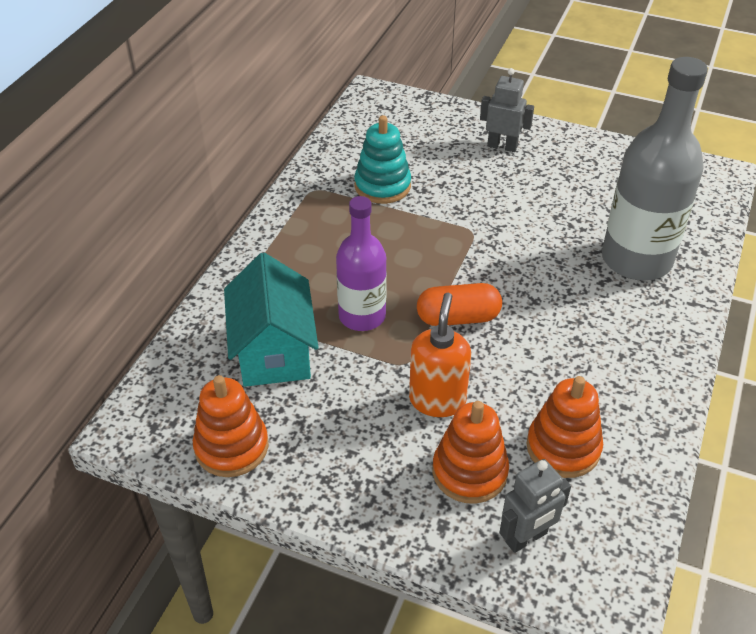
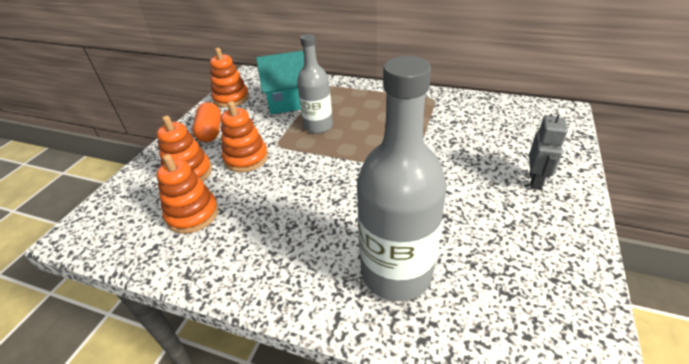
camera: 90 degrees right, 5 degrees down
(362, 316) = (318, 126): purple bottle -> grey bottle
(382, 186) = (449, 124): turquoise stacking toy -> none
(437, 400) = (246, 158): orange soap dispenser -> orange stacking toy
(458, 318) = (316, 164): orange capsule -> orange capsule (210, 132)
(526, 538) = (134, 197): grey robot -> none

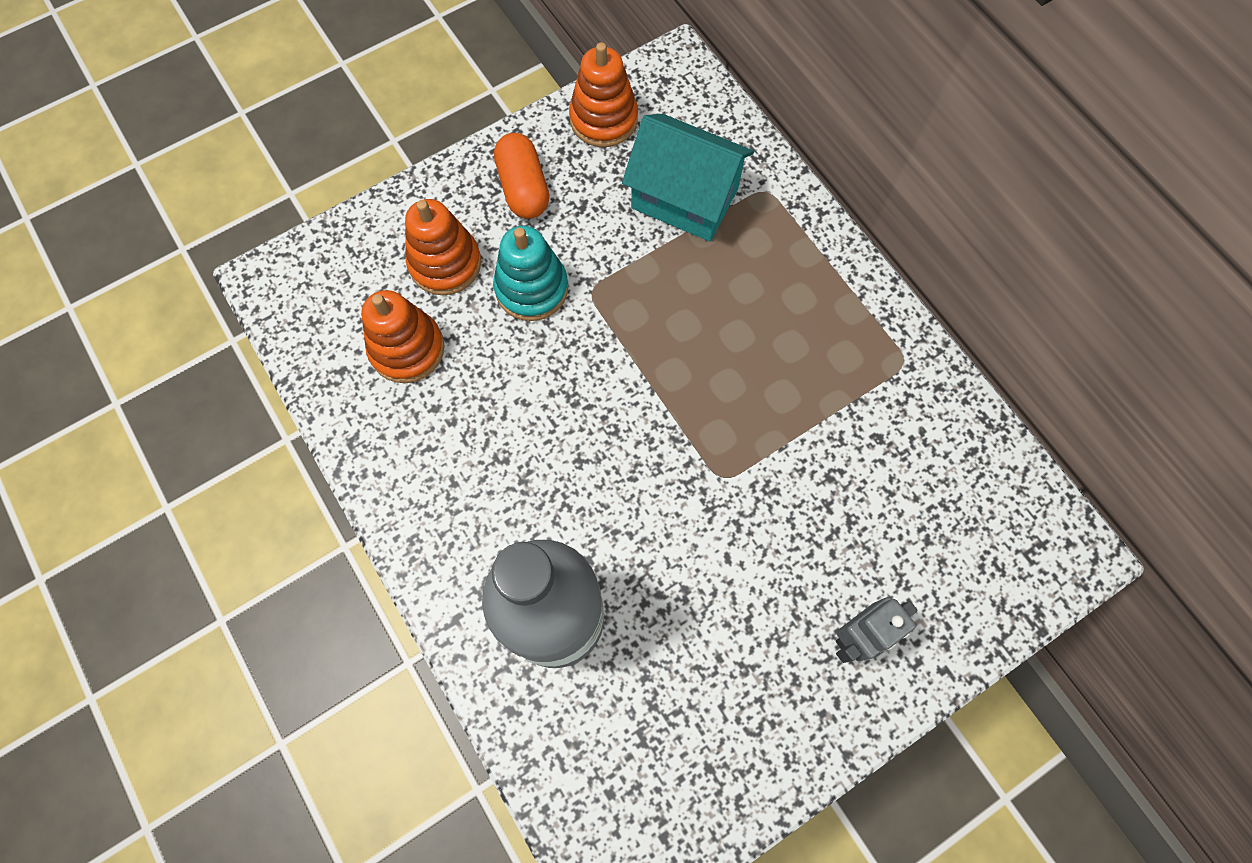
camera: 35 degrees right, 30 degrees up
(210, 132) = (523, 188): orange capsule -> orange capsule turned 45 degrees counterclockwise
(246, 158) = (532, 288): orange stacking toy -> turquoise stacking toy
(318, 126) = (675, 292): grey bottle -> none

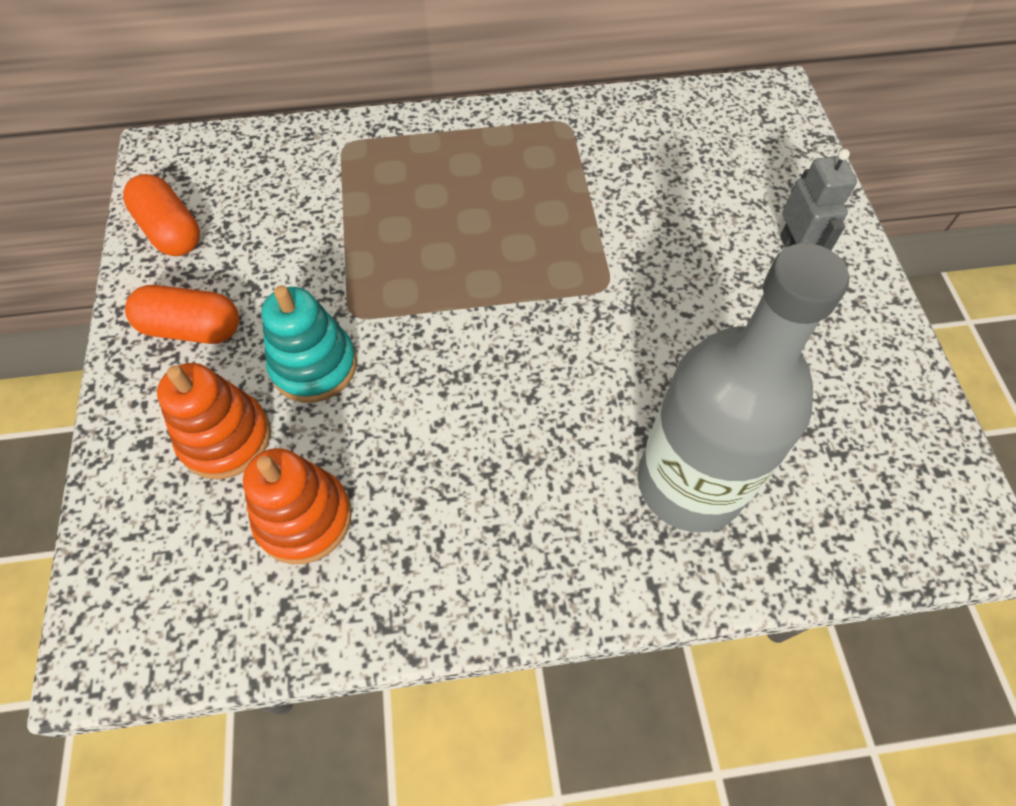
camera: 65 degrees left, 10 degrees down
(603, 119) = (171, 231): orange stacking toy -> orange capsule
(684, 198) = (308, 203): turquoise house -> none

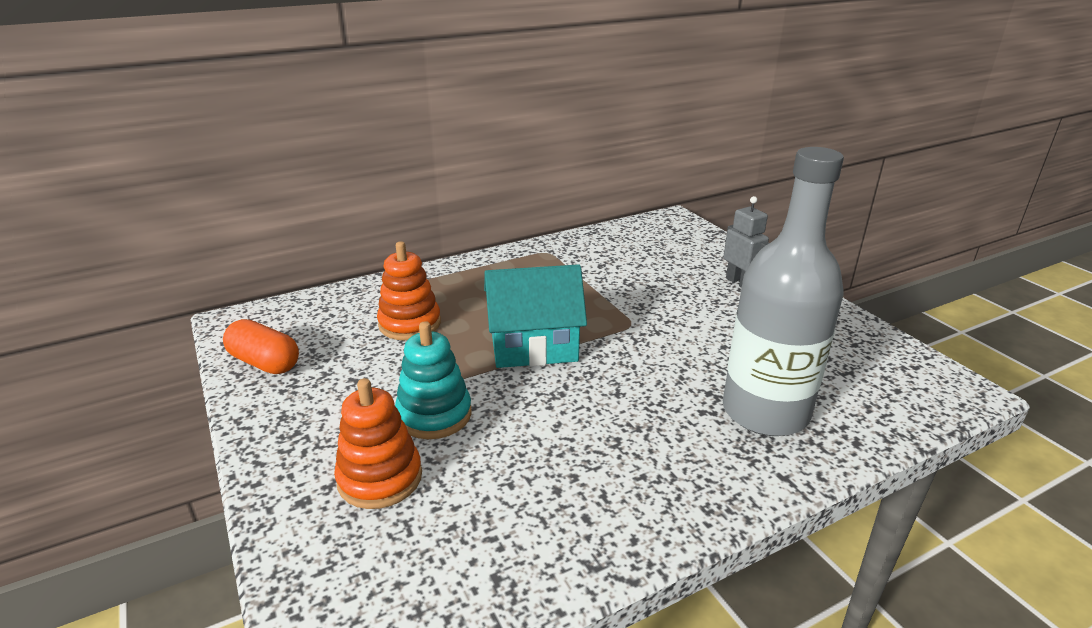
camera: 20 degrees left, 30 degrees down
(192, 329) = (313, 416): orange capsule -> none
(304, 518) = (480, 512): orange stacking toy -> orange stacking toy (410, 324)
(470, 291) = (534, 347): none -> turquoise house

